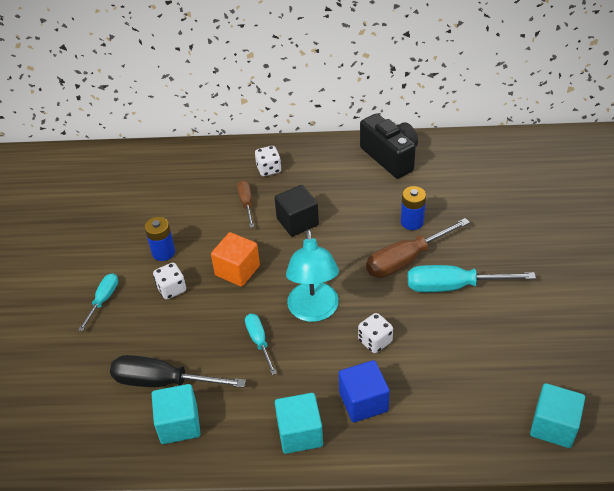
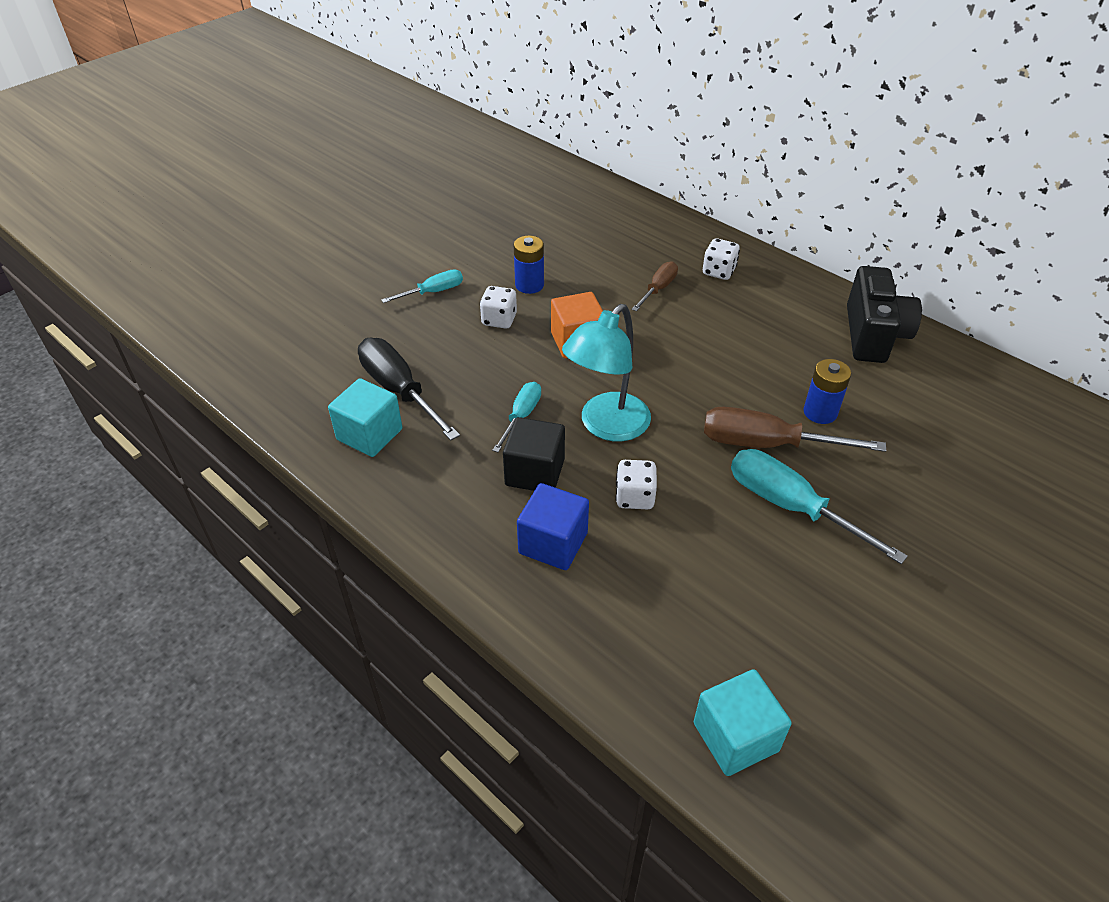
camera: 40 degrees right, 0 degrees up
(297, 222) = (690, 335): black cube -> black cube (535, 472)
(300, 433) = (459, 523): turquoise cube -> none

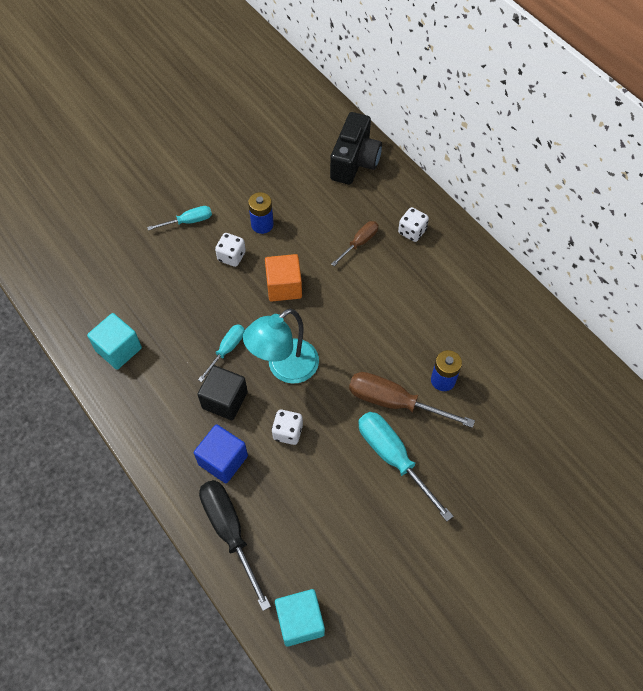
camera: 10 degrees right, 15 degrees up
(399, 390) = (146, 313): black screwdriver -> black screwdriver (229, 532)
(873, 335) = (510, 313): black camera -> black camera (354, 162)

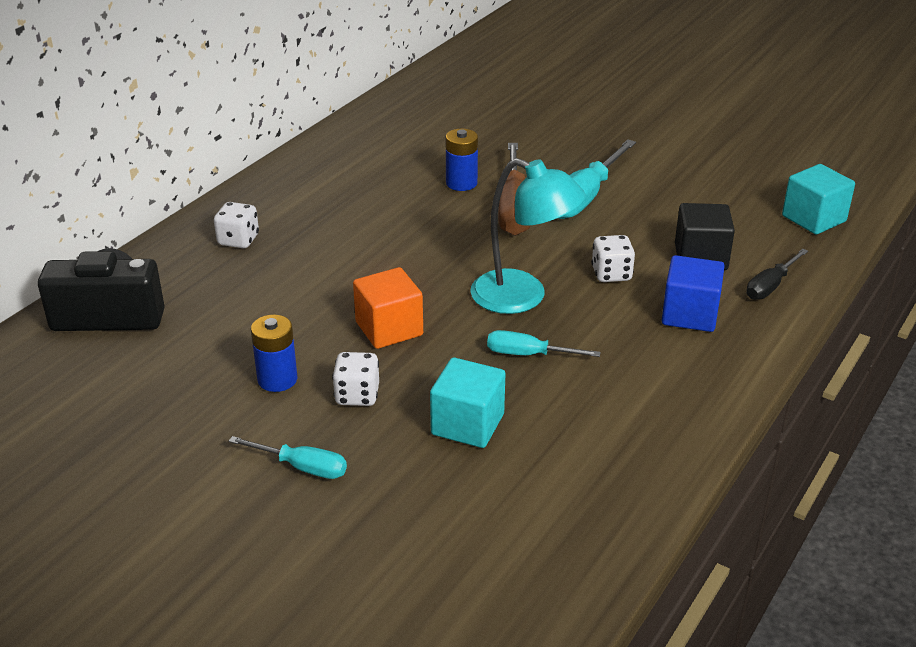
camera: 110 degrees left, 25 degrees down
(118, 349) = (602, 468): turquoise cube -> turquoise cube (467, 424)
(188, 221) = (302, 467): turquoise screwdriver -> turquoise screwdriver turned 150 degrees clockwise
(225, 400) = (606, 335): black cube -> black cube (700, 257)
(229, 532) = (770, 286): black screwdriver -> black screwdriver, size x0.58
(359, 243) = (276, 279): brown screwdriver -> none

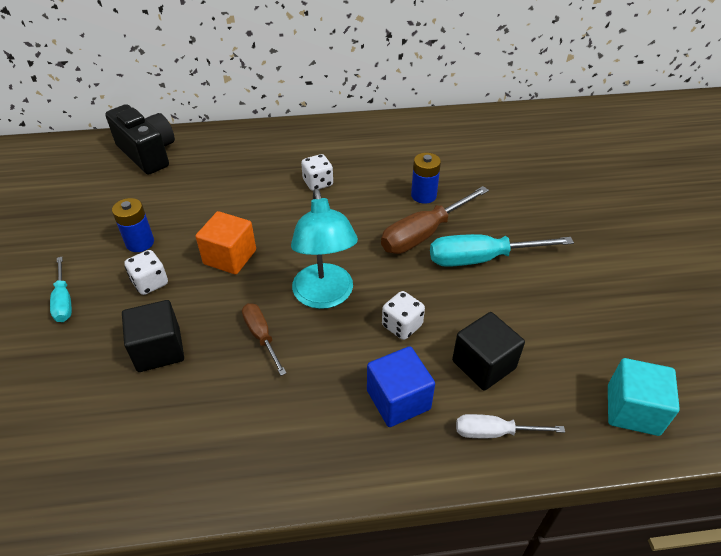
camera: 50 degrees right, 10 degrees up
(238, 240) = (259, 152): white dice -> white dice (318, 183)
(467, 424) = (159, 350): turquoise cube -> black cube
(528, 354) = (261, 336): turquoise screwdriver -> brown screwdriver
(770, 286) = (494, 432): black screwdriver -> white screwdriver

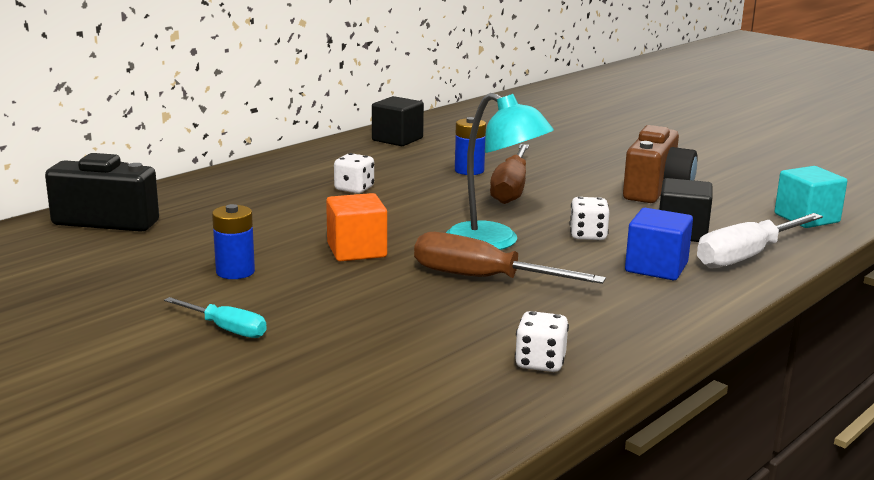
camera: 40 degrees left, 25 degrees down
(150, 283) = (304, 289): white dice -> white dice (540, 363)
(159, 350) = (401, 317): black cube -> black cube (397, 139)
(261, 336) = (482, 278): brown screwdriver -> brown screwdriver, size x1.73
(481, 259) = (582, 188): turquoise screwdriver -> none
(494, 432) = (746, 257): white screwdriver -> white screwdriver, size x1.73
(541, 293) = (656, 190): none -> brown camera

